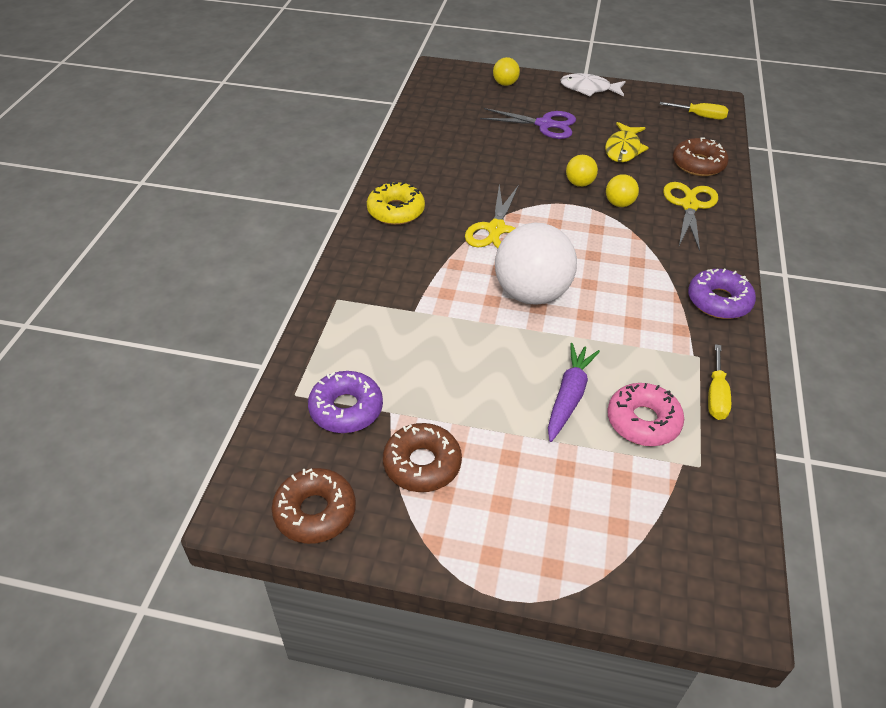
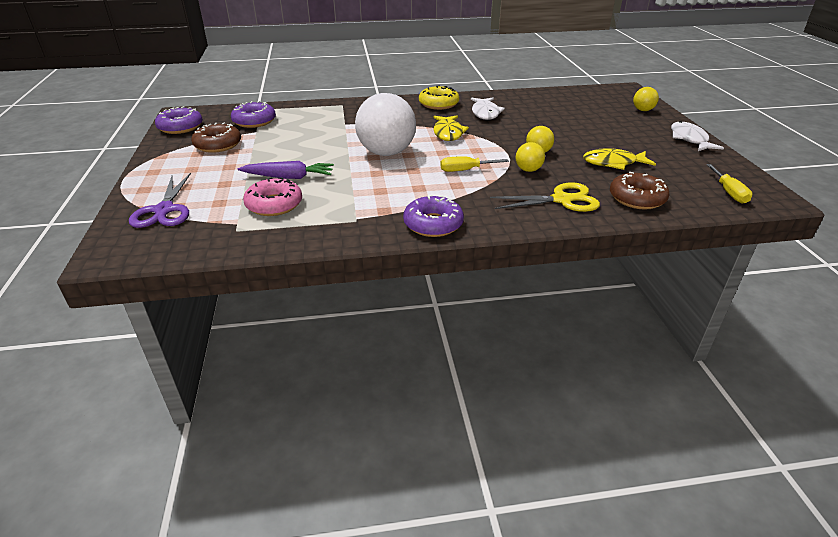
camera: 70 degrees right, 10 degrees down
(315, 512) = (180, 127): brown donut -> purple donut
(450, 184) = (485, 113): none -> white fish
(496, 229) = (448, 133): yellow scissors -> yellow fish
(544, 124) = (605, 130): purple scissors -> purple scissors (164, 210)
(716, 395) = (313, 231): yellow screwdriver -> yellow screwdriver (465, 170)

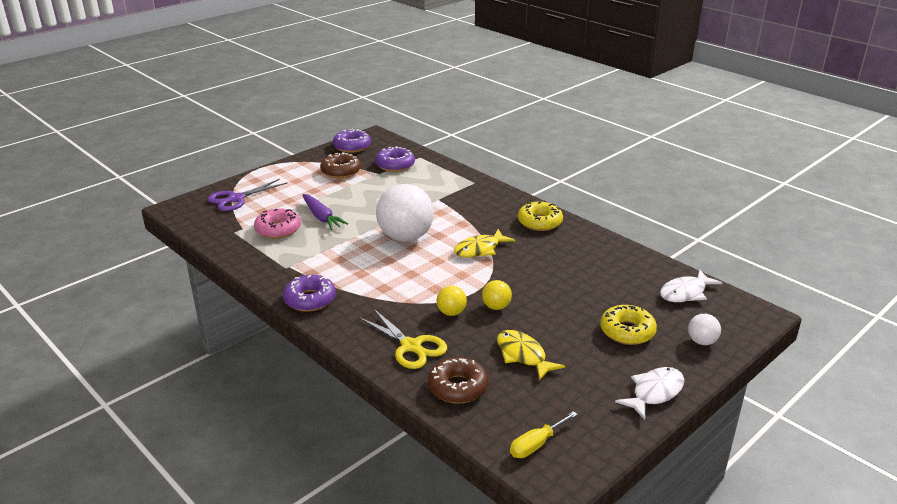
camera: 55 degrees right, 5 degrees down
(465, 170) = (415, 282): yellow screwdriver -> none
(485, 113) = (552, 252): white fish -> white fish (685, 293)
(612, 124) = (627, 331): none -> yellow donut
(643, 110) = (701, 341): yellow ball -> white ball

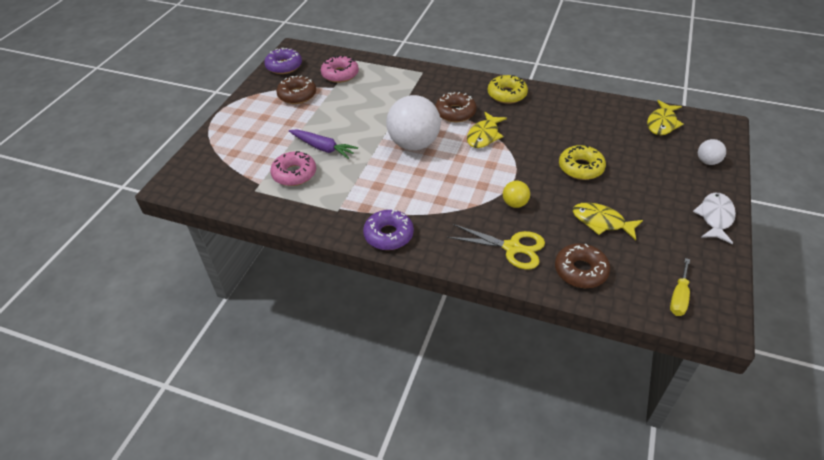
camera: 25 degrees left, 15 degrees up
(236, 199) = (224, 154): purple scissors -> none
(395, 165) = (340, 74): purple donut -> pink donut
(471, 223) = (455, 112): none -> brown donut
(496, 307) = (543, 185): yellow ball -> none
(627, 331) = (653, 172): yellow donut -> yellow donut (580, 168)
(685, 293) = (662, 123): white fish -> yellow fish

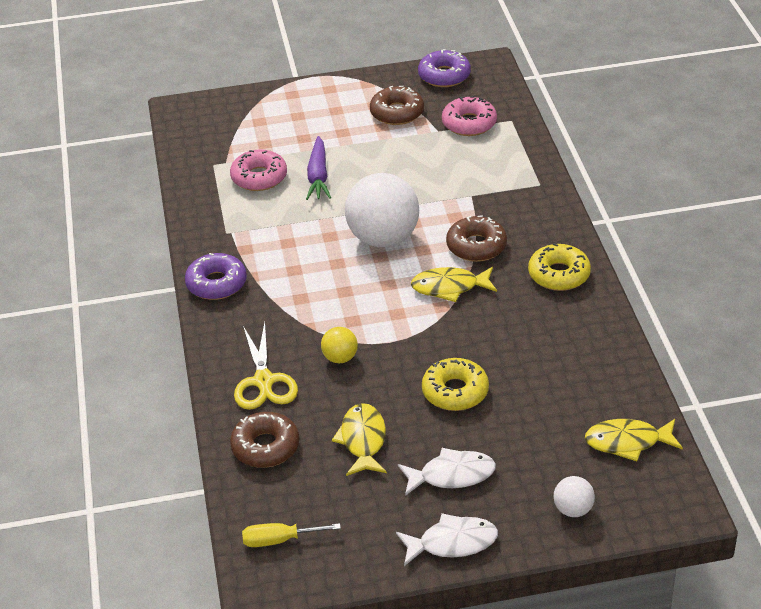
camera: 60 degrees right, 5 degrees down
(655, 196) = (452, 475): none -> white fish

